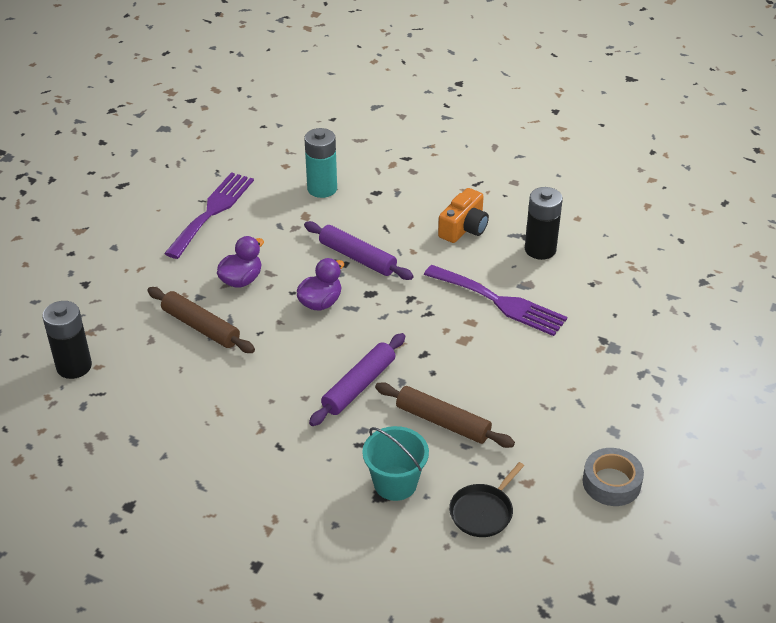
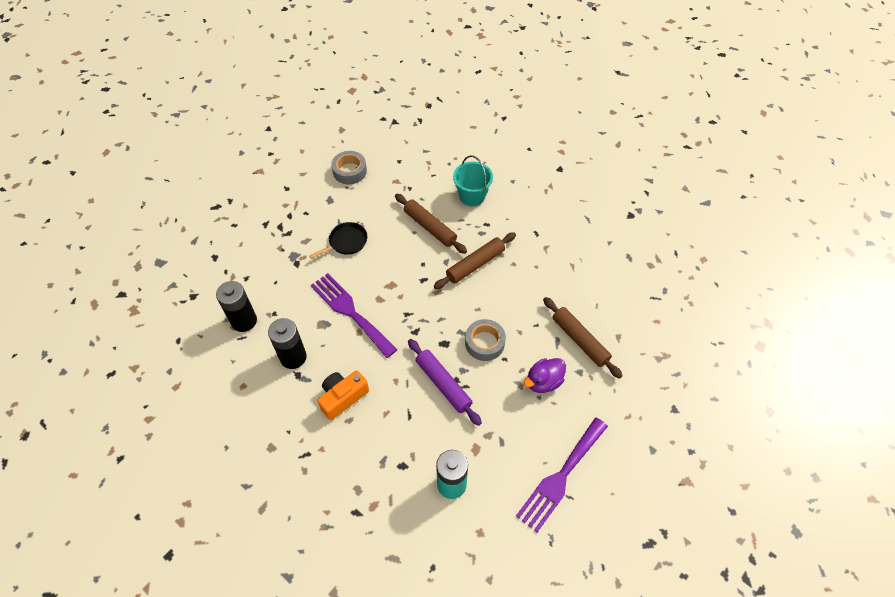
camera: 165 degrees left, 15 degrees up
(74, 366) = (674, 325): black battery -> black battery (244, 321)
(320, 302) = (484, 343): purple duck -> grey tape
(359, 386) = (475, 264): purple rolling pin -> brown rolling pin
(483, 512) = (428, 171): black pan -> black pan (346, 242)

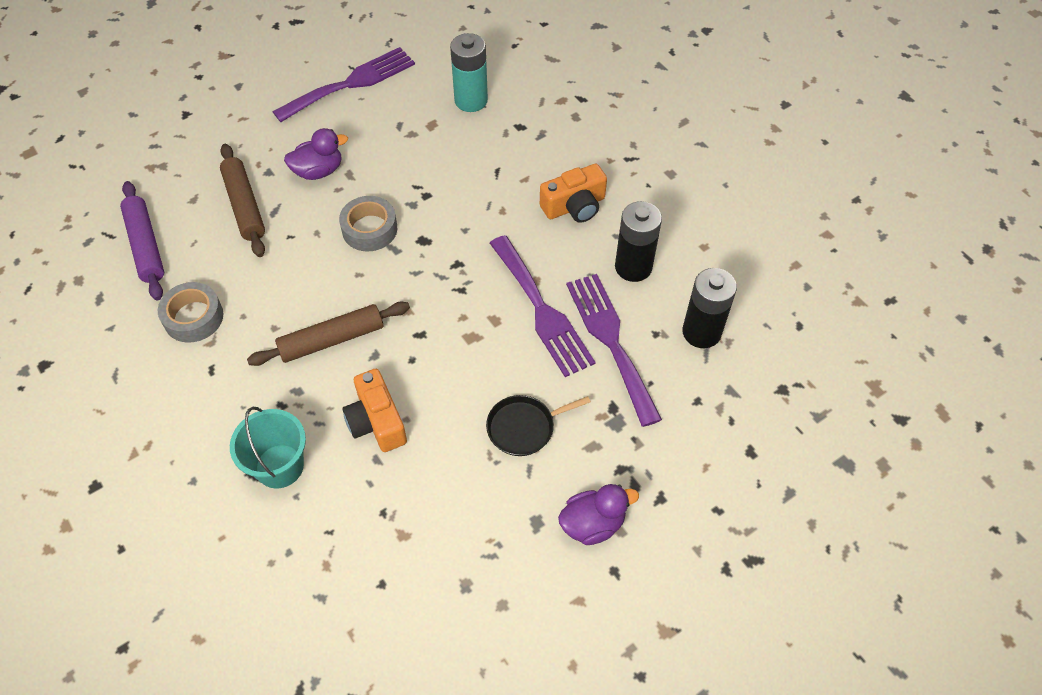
camera: 165 degrees left, 0 degrees up
(300, 205) = (592, 524): none -> purple duck
(302, 302) = (611, 341): none -> purple fork
(349, 171) = (484, 582): grey tape -> grey tape (193, 317)
(430, 227) = (376, 421): brown rolling pin -> orange camera
(443, 384) = (443, 194): purple rolling pin -> purple rolling pin (146, 245)

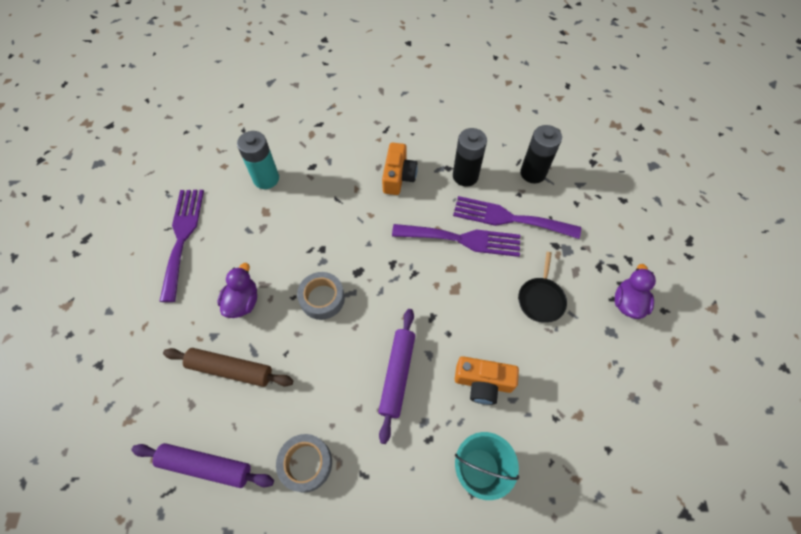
camera: 55 degrees left, 5 degrees up
(332, 340) = (397, 375): brown rolling pin -> purple rolling pin

